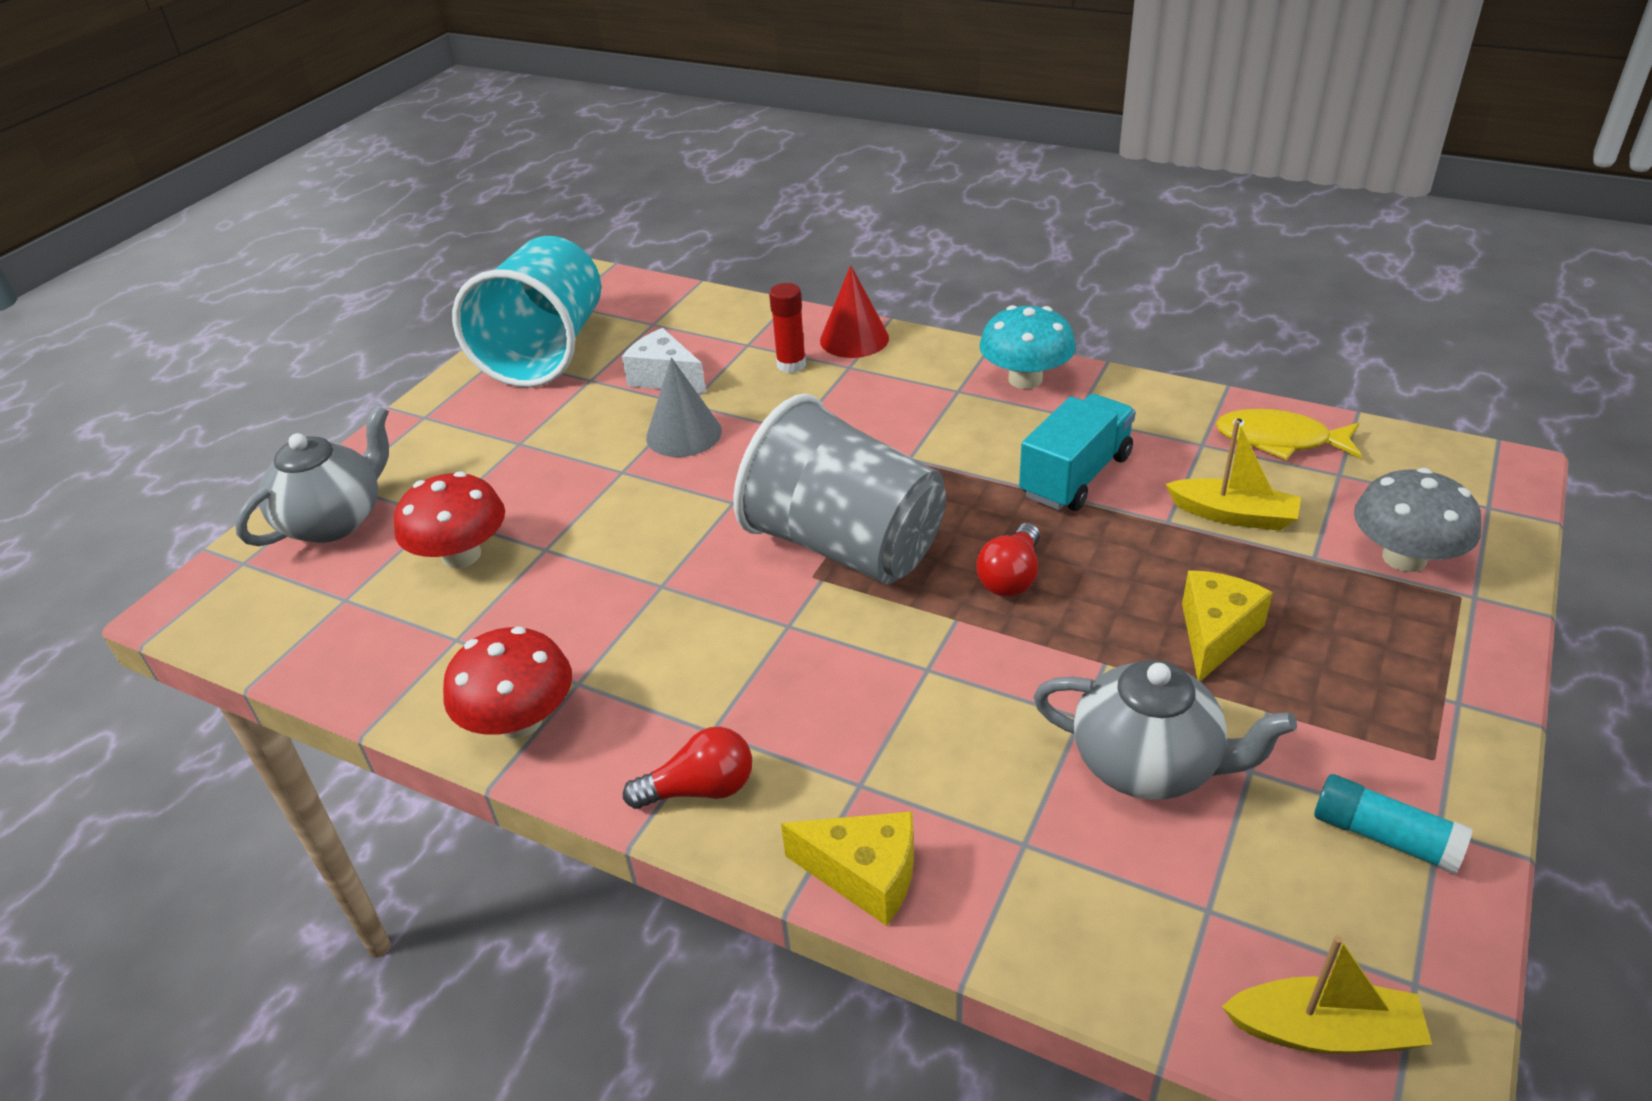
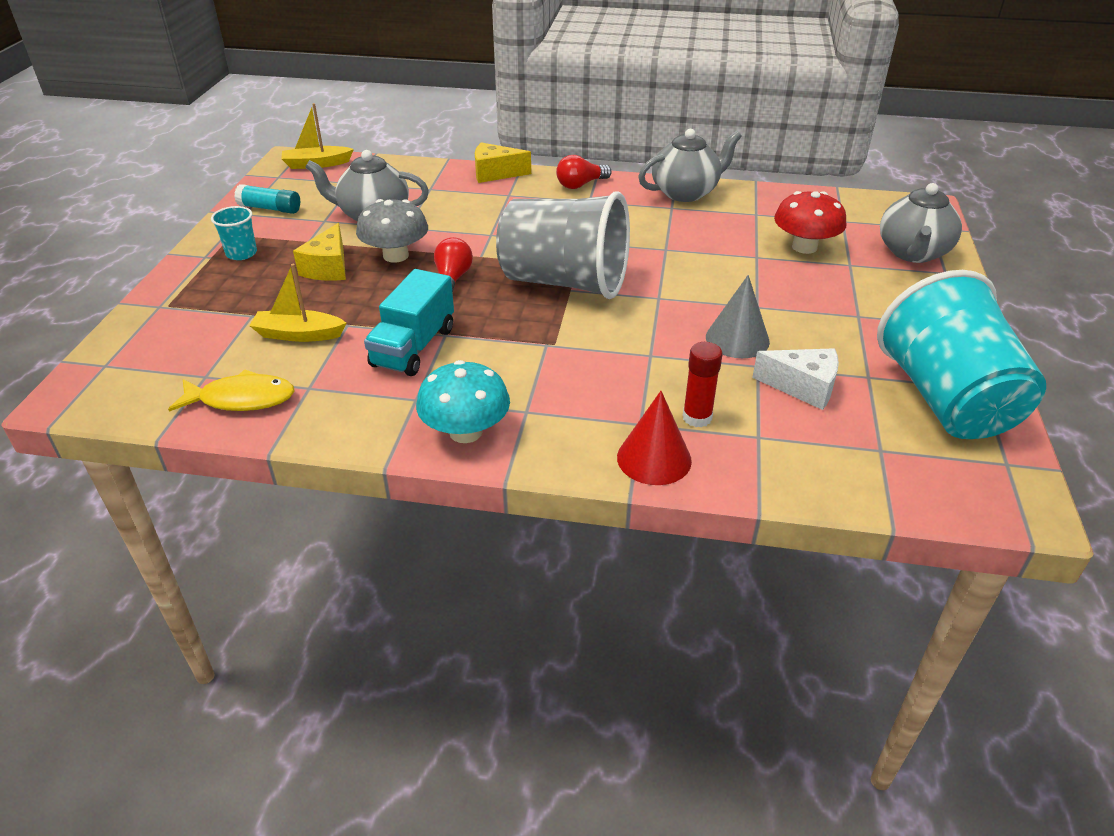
camera: 160 degrees right, 0 degrees up
(520, 721) = (686, 192): red mushroom -> grey teapot
(1388, 697) = (241, 253): none -> turquoise cup
(1404, 558) = (190, 322): grey mushroom -> grey mushroom (396, 255)

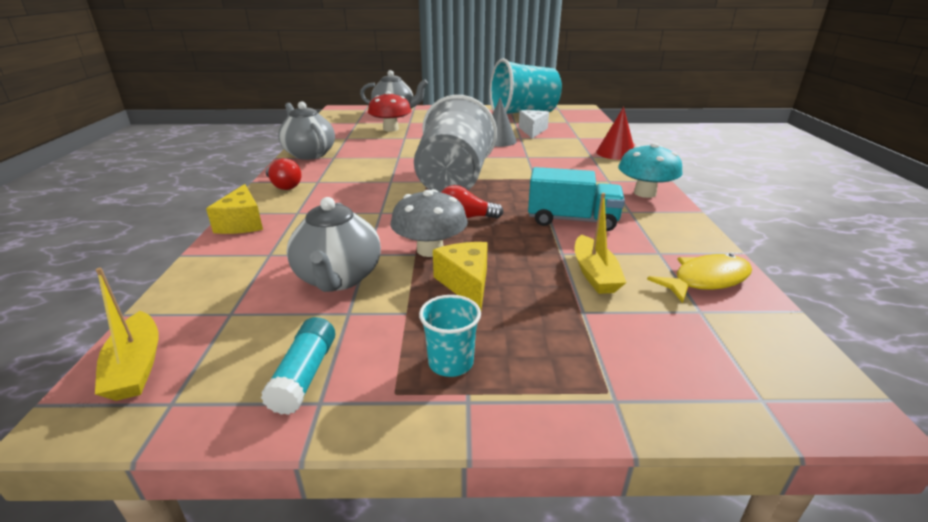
camera: 100 degrees left, 10 degrees down
(242, 399) = (706, 280): yellow fish -> yellow fish turned 75 degrees clockwise
(328, 268) = (466, 284): yellow cheese -> yellow cheese turned 105 degrees counterclockwise
(697, 417) = (575, 147): red glue stick -> none

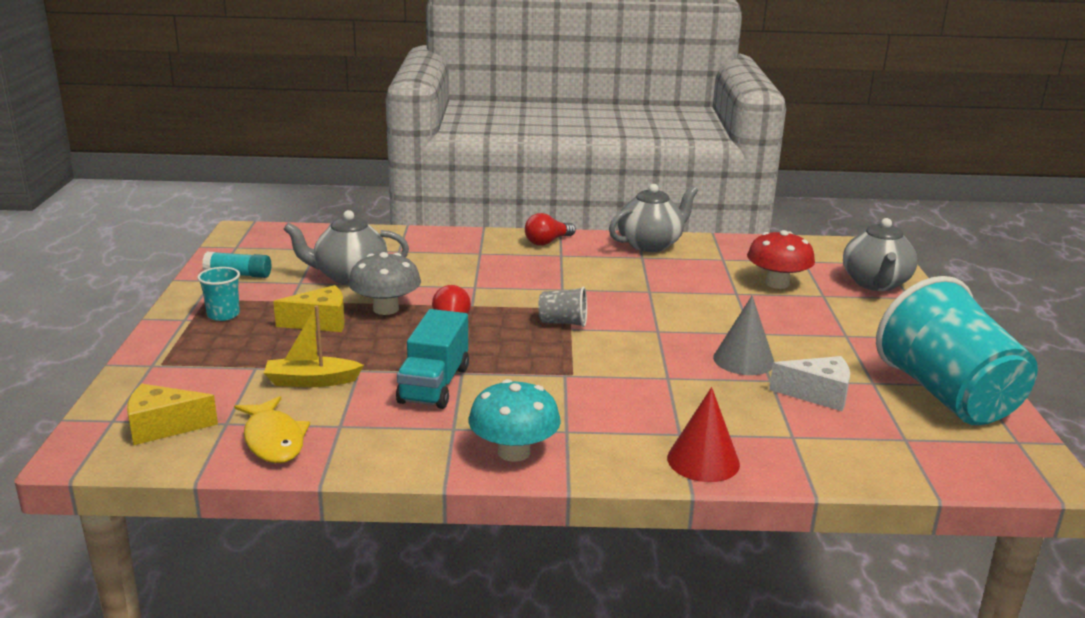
camera: 90 degrees right, 5 degrees down
(136, 367) = (273, 234): yellow boat -> none
(242, 223) = (460, 236): yellow cheese -> yellow cheese (163, 427)
(454, 181) = (563, 323): grey cup -> grey cup, size x0.40

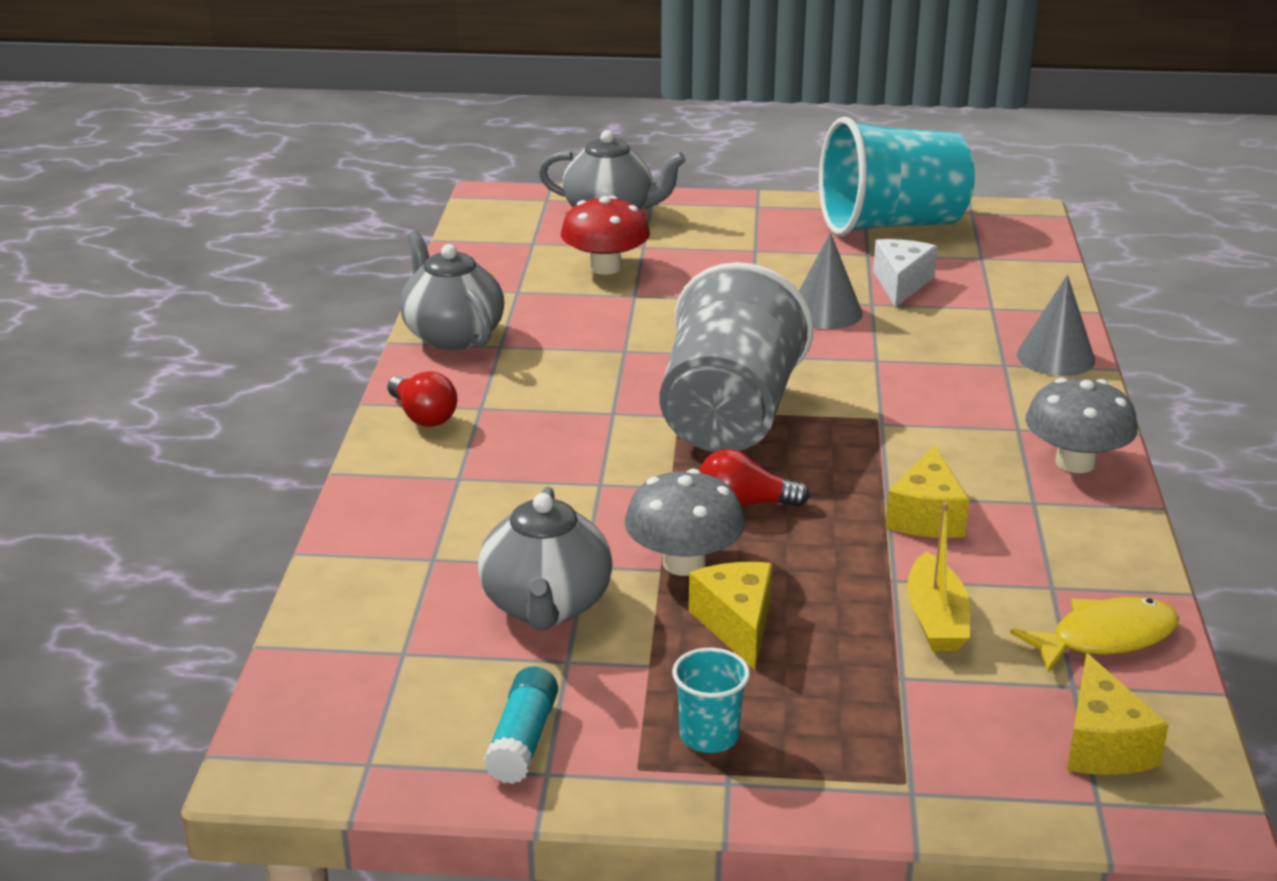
camera: 85 degrees left, 5 degrees up
(434, 385) = (926, 516): turquoise truck -> yellow cheese
(514, 452) = (1075, 462): turquoise mushroom -> grey mushroom
(563, 323) = (729, 417): grey cup -> grey cup, size x2.47
(703, 461) = (1055, 357): red cone -> grey cone

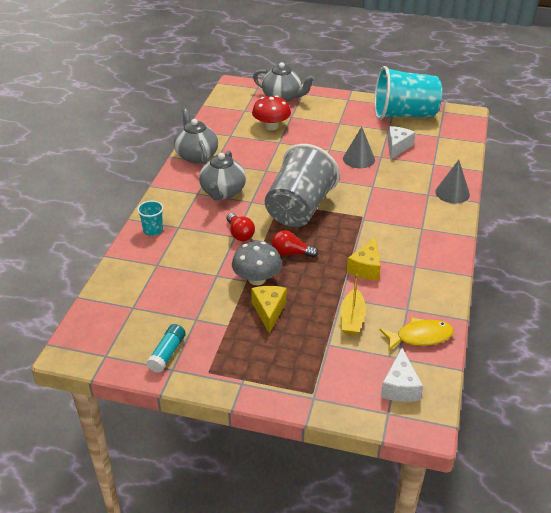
camera: 10 degrees right, 10 degrees up
(423, 416) = (172, 195): red light bulb -> red light bulb (240, 234)
(546, 606) = (195, 293): grey teapot -> grey teapot (223, 192)
(709, 736) = (241, 361): turquoise cup -> turquoise cup (153, 230)
(1075, 462) = (440, 248): grey mushroom -> none
(1103, 744) = (400, 387): yellow cheese -> white cheese

